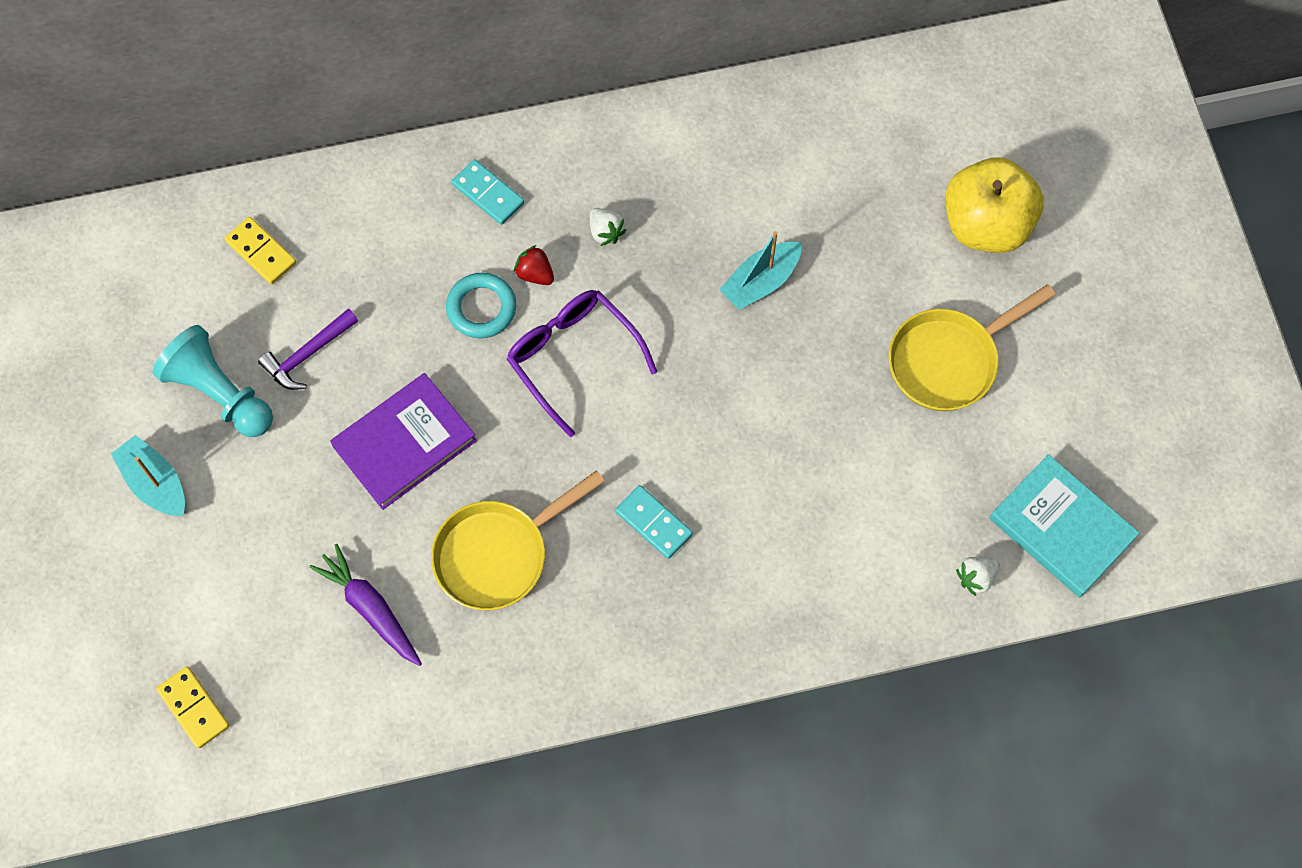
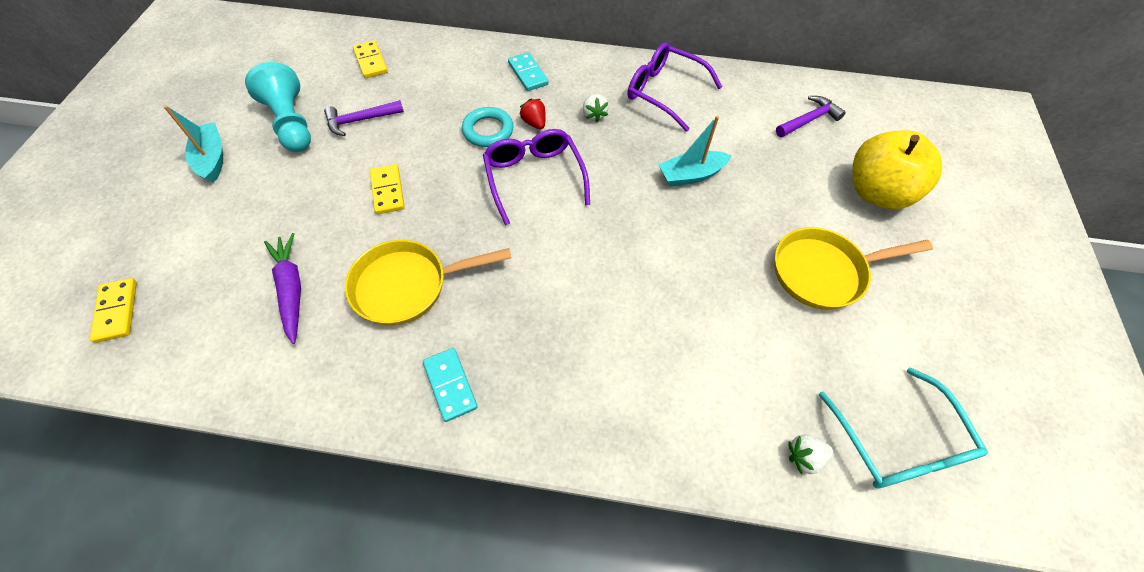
camera: 20 degrees right, 10 degrees down
(405, 444) = (388, 191): purple book -> yellow domino
(654, 523) = (538, 307): turquoise domino -> turquoise domino (450, 385)
(682, 159) = (664, 92): none -> purple glasses
(880, 138) = (809, 120): none -> purple hammer
(1061, 528) = (898, 443): turquoise book -> turquoise glasses

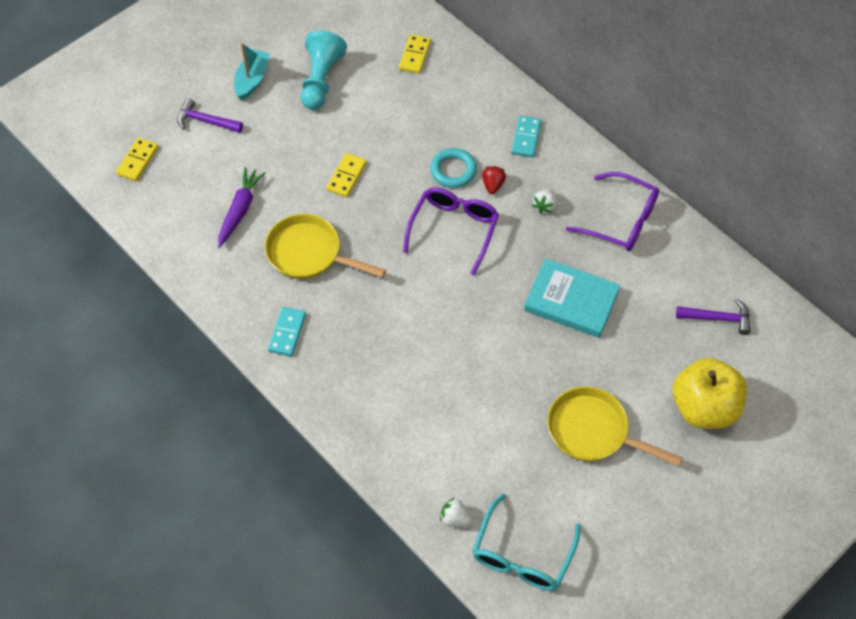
camera: 40 degrees right, 0 degrees up
(360, 120) = (369, 106): purple hammer -> purple hammer (205, 121)
(664, 92) = (621, 220): purple glasses -> purple glasses turned 135 degrees clockwise
(691, 175) = (571, 301): turquoise boat -> turquoise book

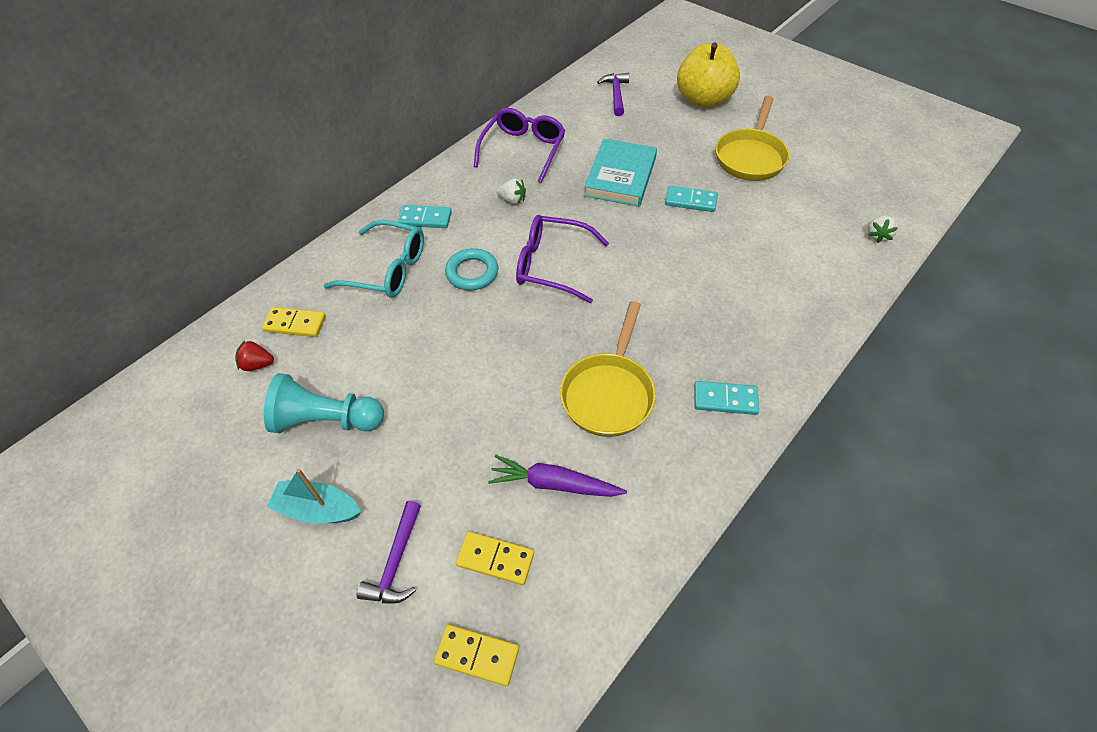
camera: 95 degrees left, 5 degrees down
(346, 176) = (488, 370): yellow domino -> yellow domino (495, 559)
(493, 185) = (489, 239): red strawberry -> red strawberry (257, 364)
(522, 555) = (887, 191): turquoise glasses -> turquoise glasses (387, 269)
(527, 357) = (690, 201): none -> turquoise domino

